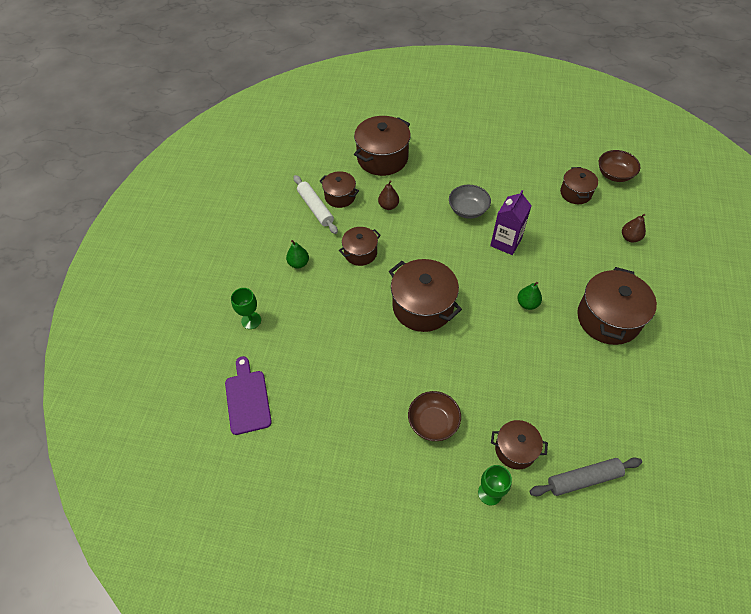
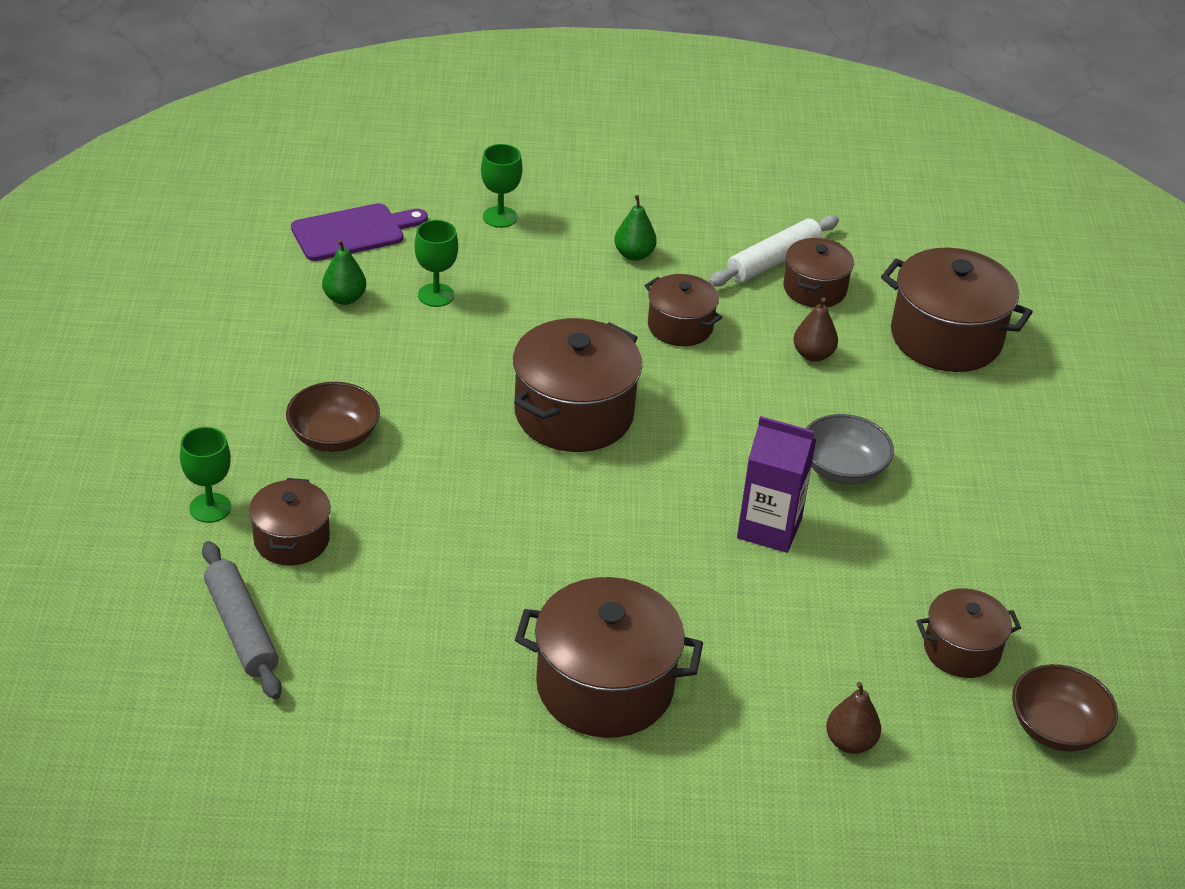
camera: 75 degrees right, 15 degrees down
(316, 360) = (436, 295): none -> green goblet
(527, 304) = (614, 560): green pear -> green pear (344, 298)

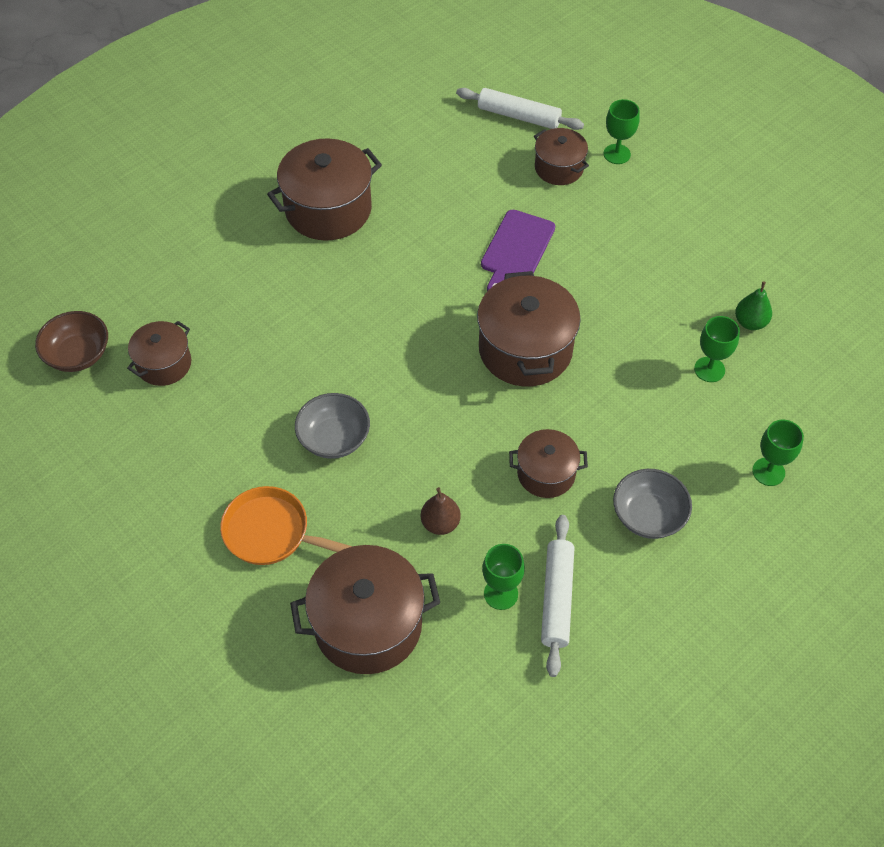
camera: 140 degrees right, 15 degrees up
(241, 629) = (518, 116): grey rolling pin -> white rolling pin
(334, 437) = (621, 233): brown bowl -> none
(353, 232) = (823, 376): purple cutting board -> purple cutting board (516, 250)
(634, 255) = (648, 515): green pear -> grey bowl
(769, 528) = (337, 360): purple carton -> none
(814, 289) = (501, 594): brown pot -> green goblet
(850, 742) = (183, 268): brown pear -> none
(972, 440) = (273, 533): none -> orange pan

